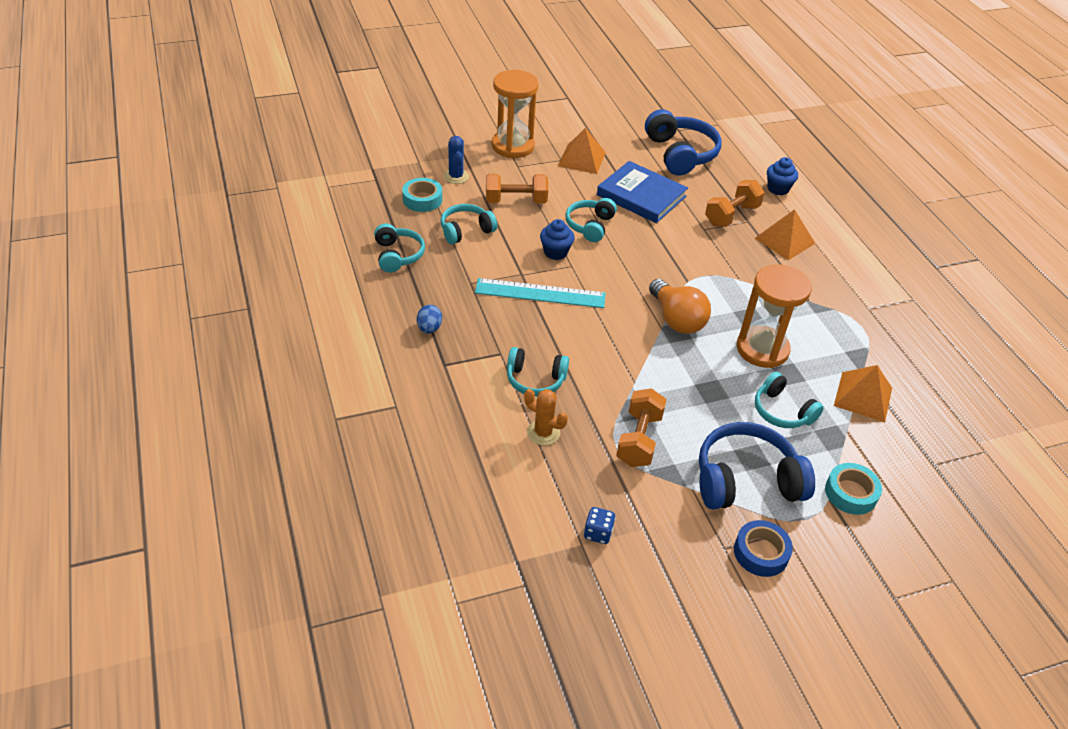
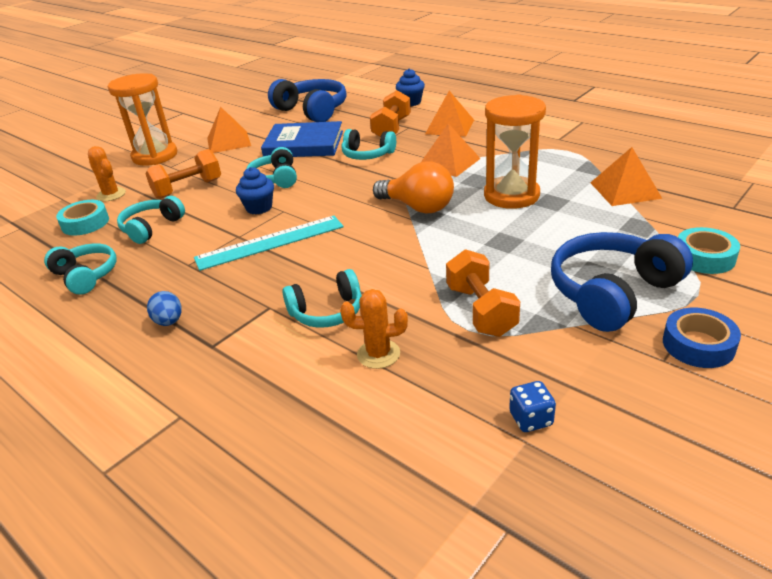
camera: 25 degrees left, 10 degrees down
(456, 176) = (111, 194): blue cactus -> orange cactus
(744, 284) = (449, 162): none -> orange pyramid
(782, 411) = (578, 228): turquoise headphones -> turquoise headphones (367, 155)

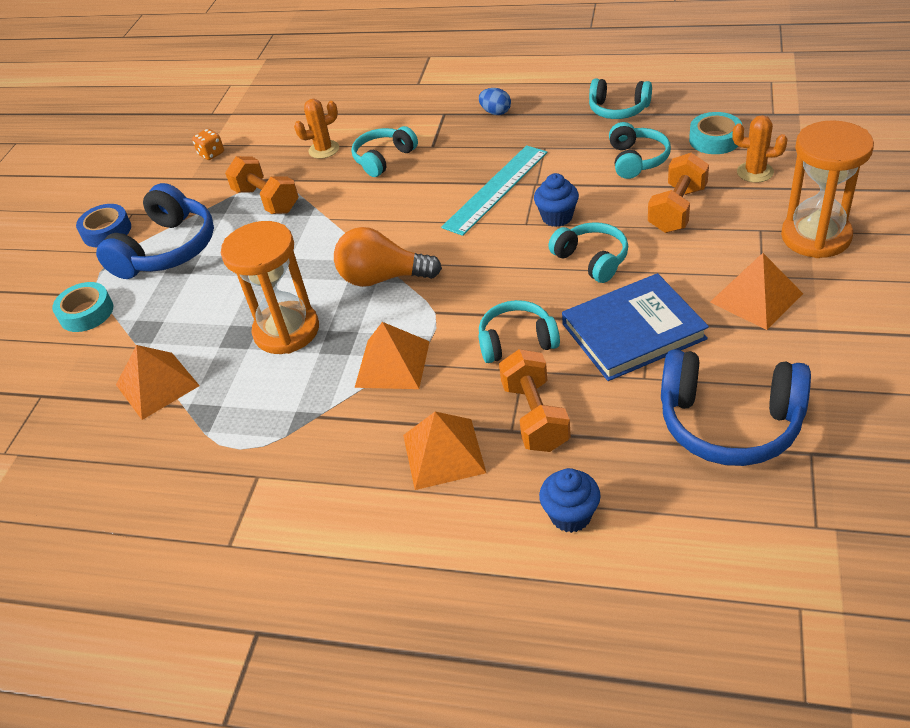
camera: 155 degrees right, 10 degrees up
(531, 419) = (211, 154): blue dice -> orange dice

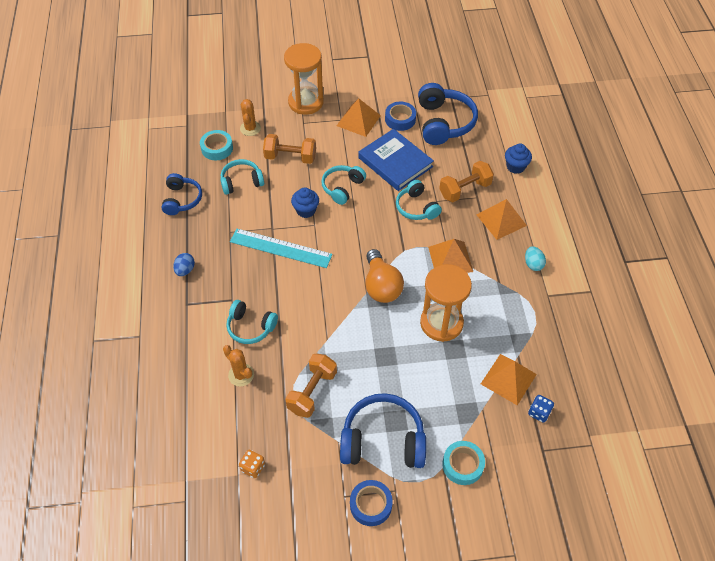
camera: 115 degrees left, 10 degrees up
(88, 406) = (539, 412): none -> blue dice
(327, 474) = (533, 264): none -> turquoise egg
(618, 109) = (182, 199): turquoise headphones -> blue headphones
(750, 356) = (400, 119): none -> blue tape

